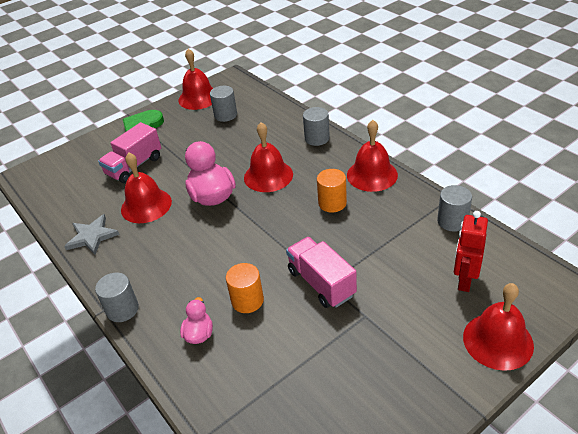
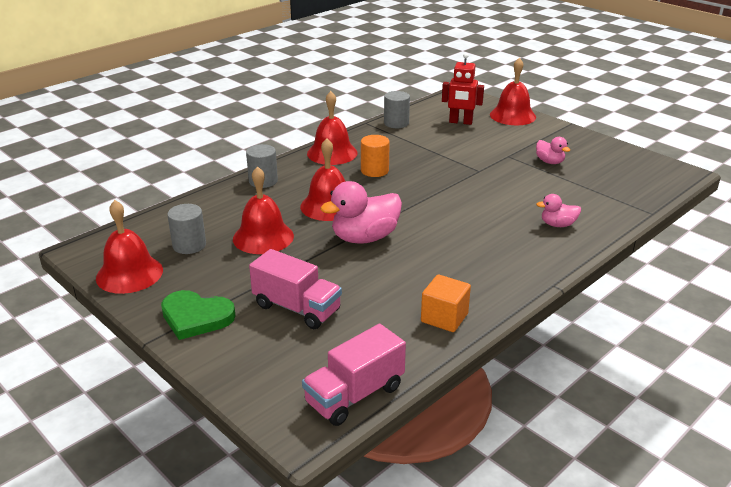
camera: 100 degrees left, 10 degrees down
(92, 236) = (444, 317): grey star -> orange cube
(122, 309) = (547, 272): grey cylinder -> none
(146, 205) = (382, 283): red bell -> red bell (263, 237)
(247, 300) = (510, 205): orange cylinder -> none
(321, 283) = (479, 173): pink truck -> pink truck (354, 395)
(347, 357) = (550, 162): none -> pink duck

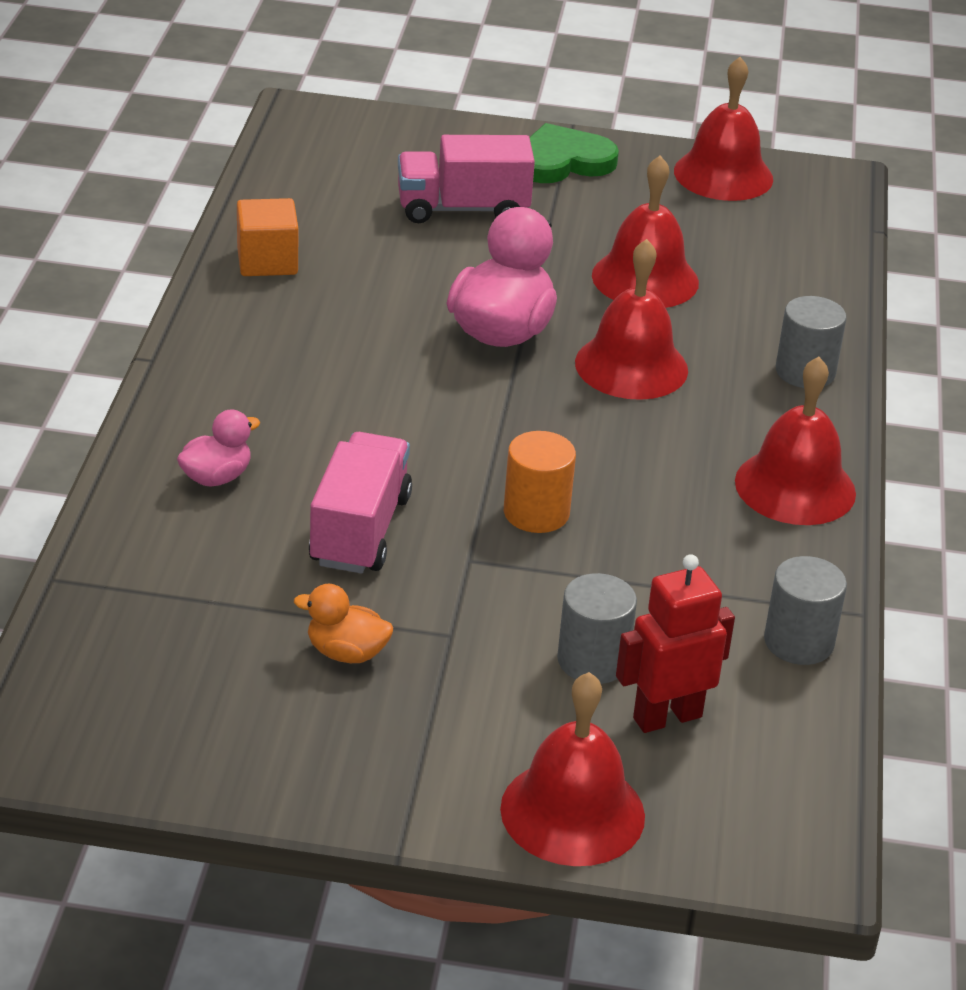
camera: 140 degrees right, 5 degrees up
(189, 245) = (720, 232): grey cylinder -> grey cylinder (592, 660)
(354, 395) = (288, 154): pink truck -> pink truck (360, 530)
(374, 170) = (659, 474): orange cylinder -> orange cylinder (536, 513)
(550, 162) = (346, 653): pink duck -> orange duck

